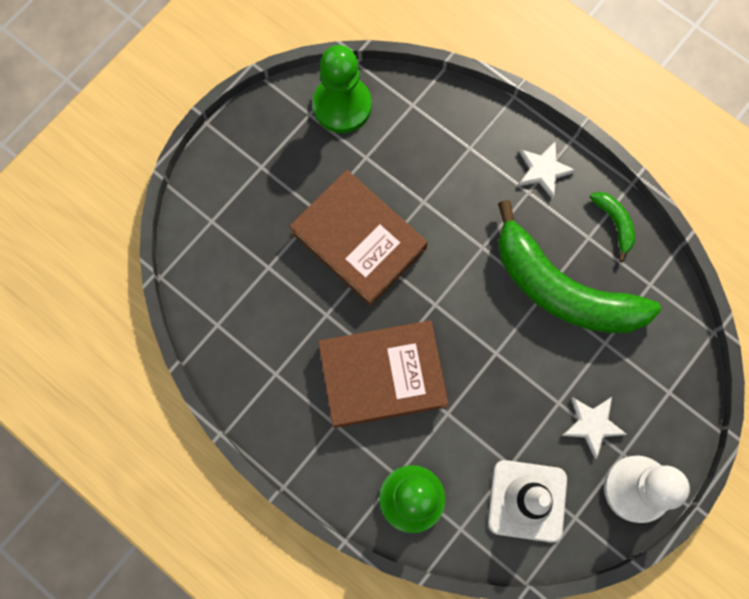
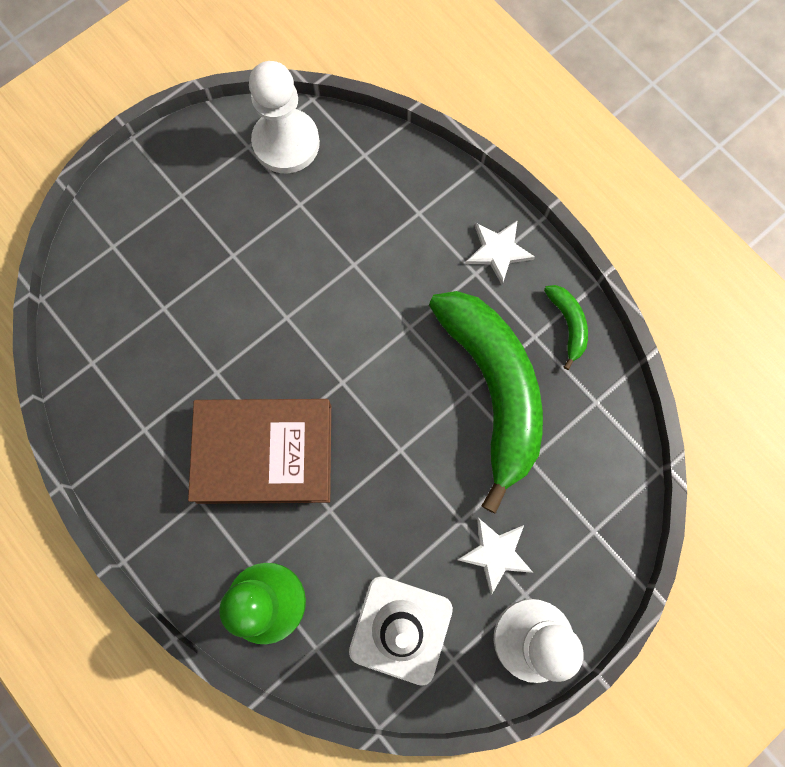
camera: 10 degrees right, 0 degrees up
(342, 106) = (286, 143): green pawn -> white pawn
(358, 241) = (271, 295): brown book -> none
(562, 289) = (492, 389): green banana -> green banana turned 150 degrees counterclockwise

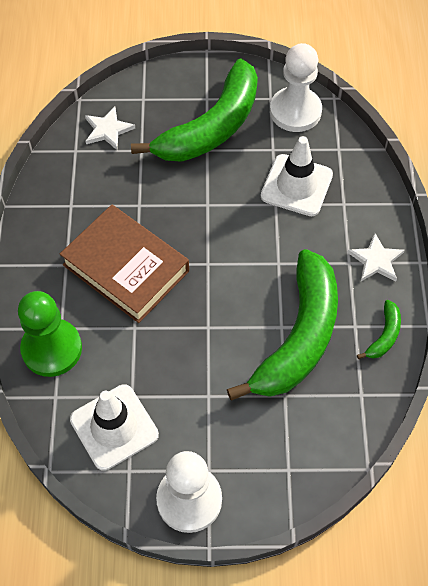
camera: 40 degrees right, 15 degrees down
(214, 225) = (211, 127): none -> green banana
(357, 227) = (296, 185): none -> white traffic cone
(495, 553) = (212, 431): white star -> white star (108, 130)

